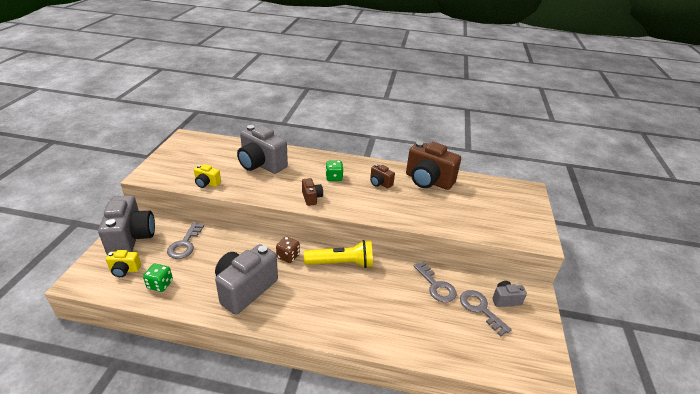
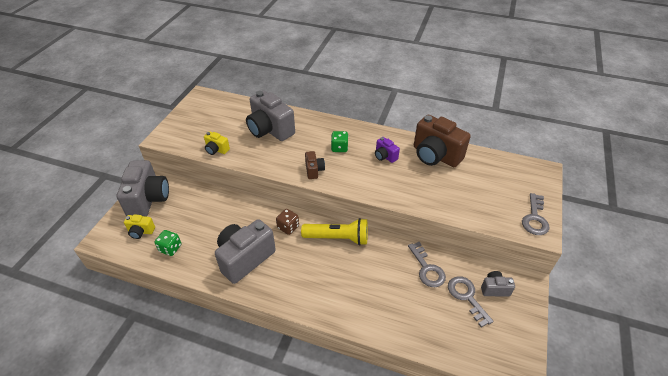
camera: 10 degrees right, 10 degrees up
(185, 244) = (195, 208): grey key -> grey key (535, 218)
(380, 183) = (385, 156): brown camera -> purple camera

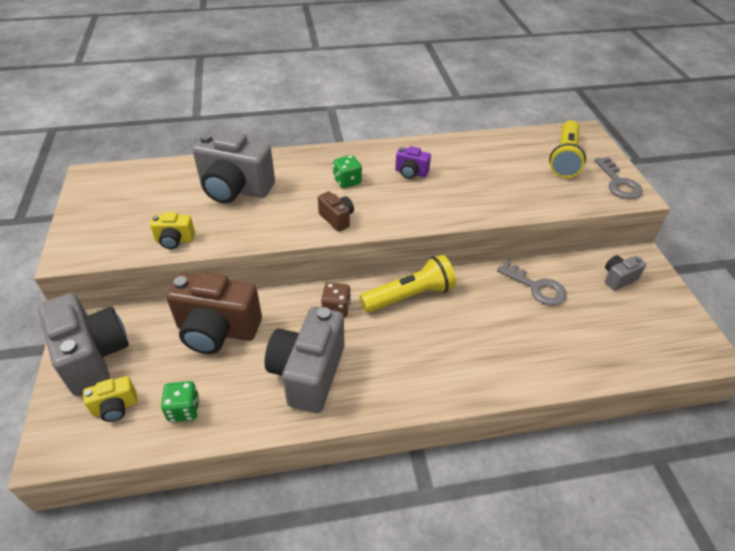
camera: 30 degrees left, 0 degrees up
(435, 156) = (467, 153): brown camera -> brown camera (217, 330)
(466, 297) = (599, 299): grey key -> none
(507, 184) = (565, 158): none -> yellow flashlight

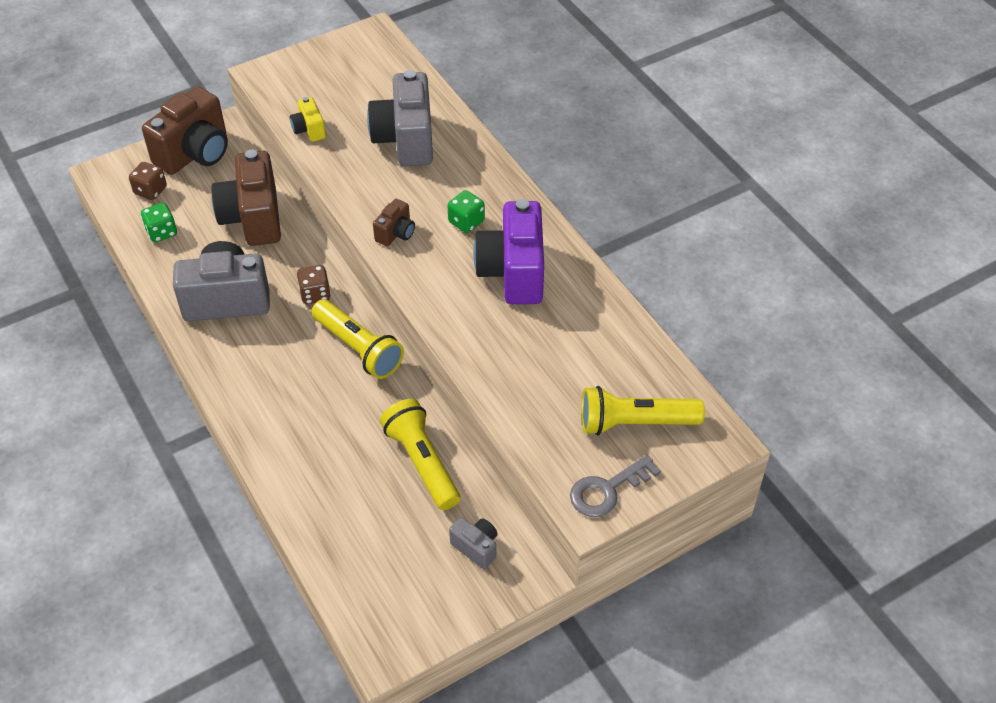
camera: 70 degrees right, 5 degrees up
(93, 356) = (195, 153): grey camera -> brown camera
(115, 407) = (150, 190): yellow camera -> brown dice
(411, 173) = (513, 272): purple camera -> purple camera, size x2.10
(536, 287) = (422, 463): grey key -> yellow flashlight

